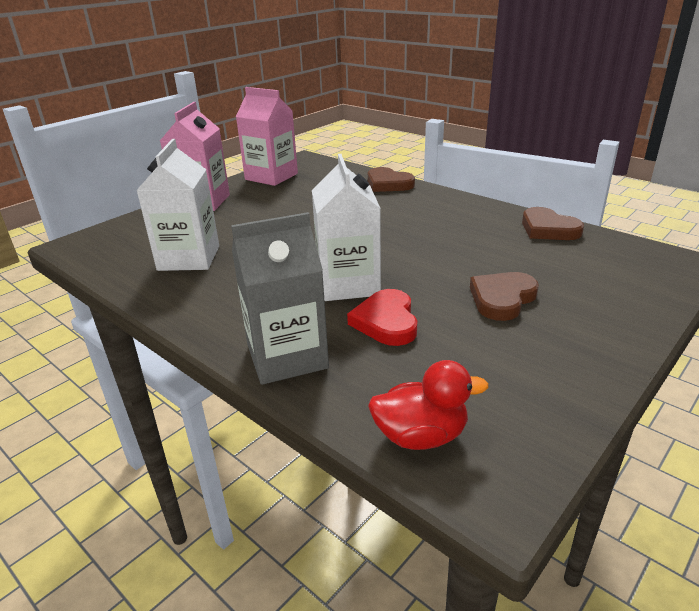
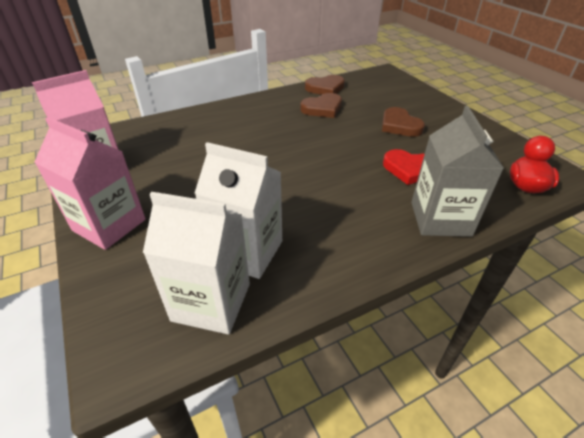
camera: 70 degrees left, 10 degrees up
(348, 284) = (353, 172): white carton -> white carton (211, 302)
(388, 184) = (195, 116): brown heart -> brown heart (322, 108)

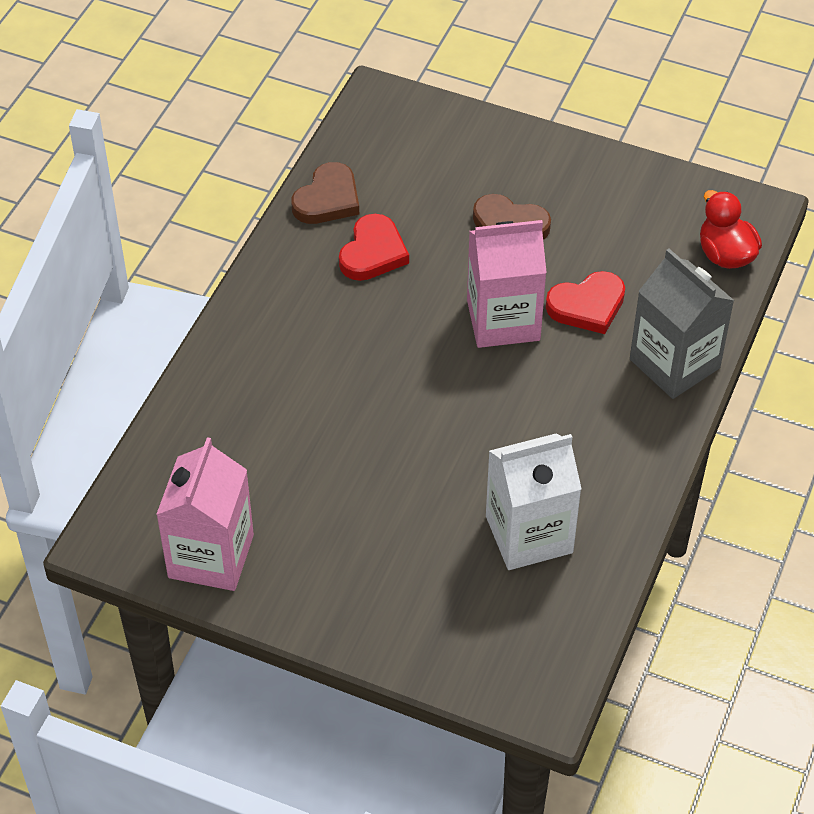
camera: 40 degrees left, 10 degrees up
(109, 225) = (347, 608): pink carton -> pink carton (503, 320)
(211, 302) = (556, 603): white carton -> none
(322, 108) = (373, 252): brown heart -> red heart

